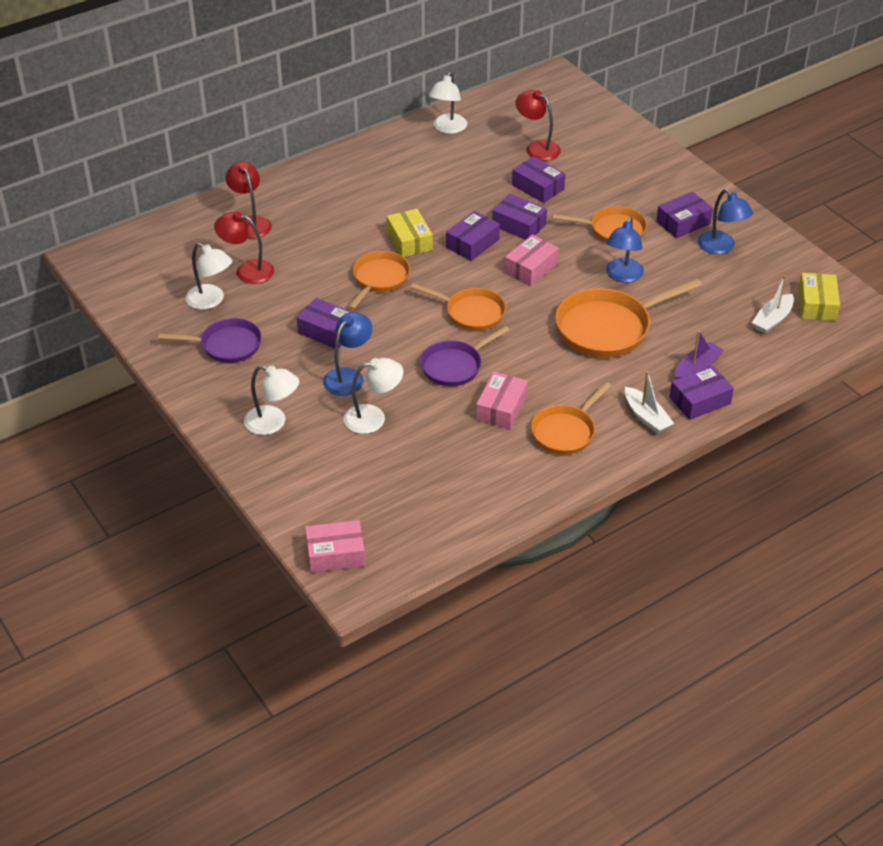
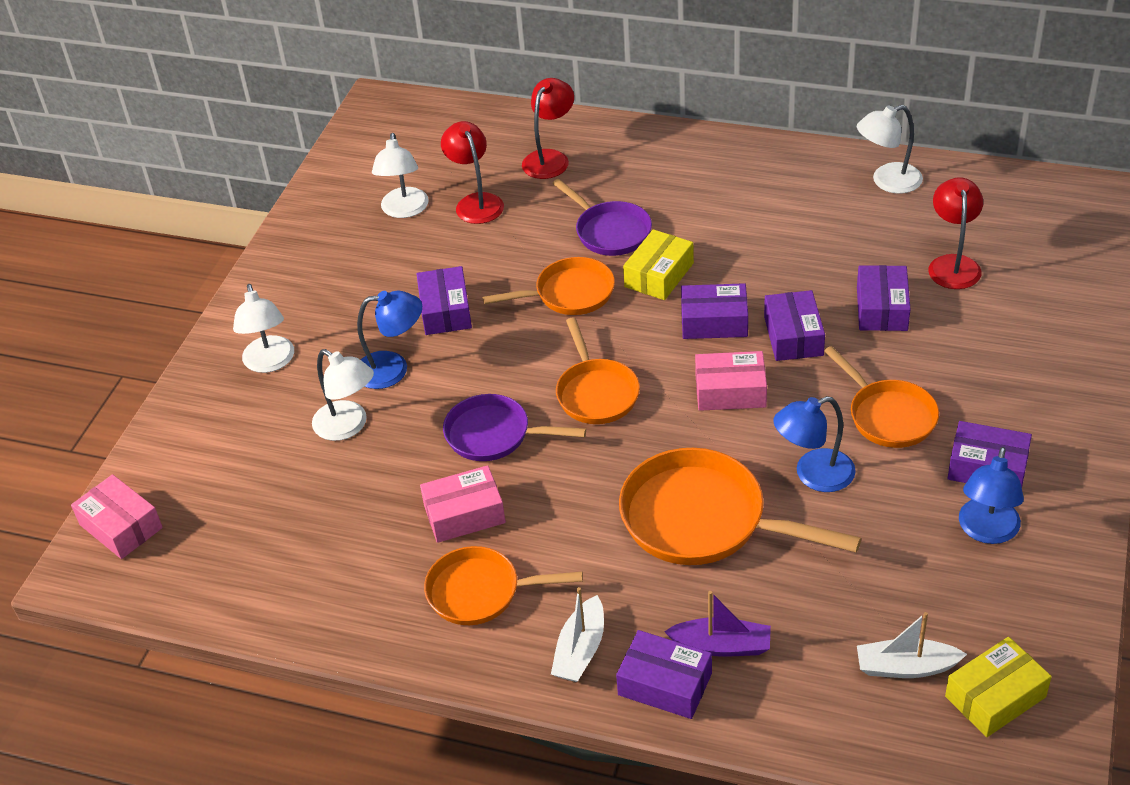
camera: 55 degrees right, 0 degrees up
(226, 345) = (350, 261): purple pan -> purple pan (609, 231)

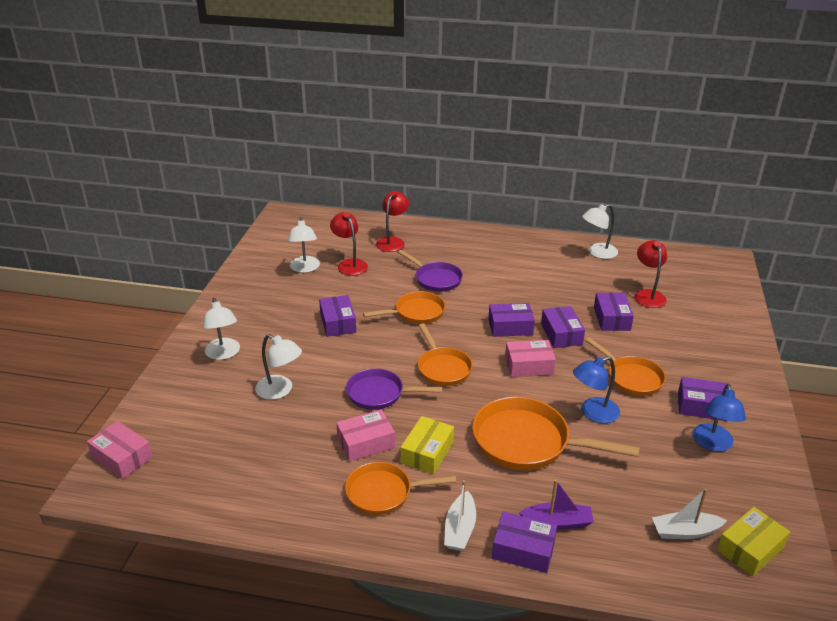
camera: 10 degrees left, 10 degrees down
(393, 369) = (307, 356): blue lamp -> none
(659, 275) = (470, 302): yellow box -> yellow box (427, 452)

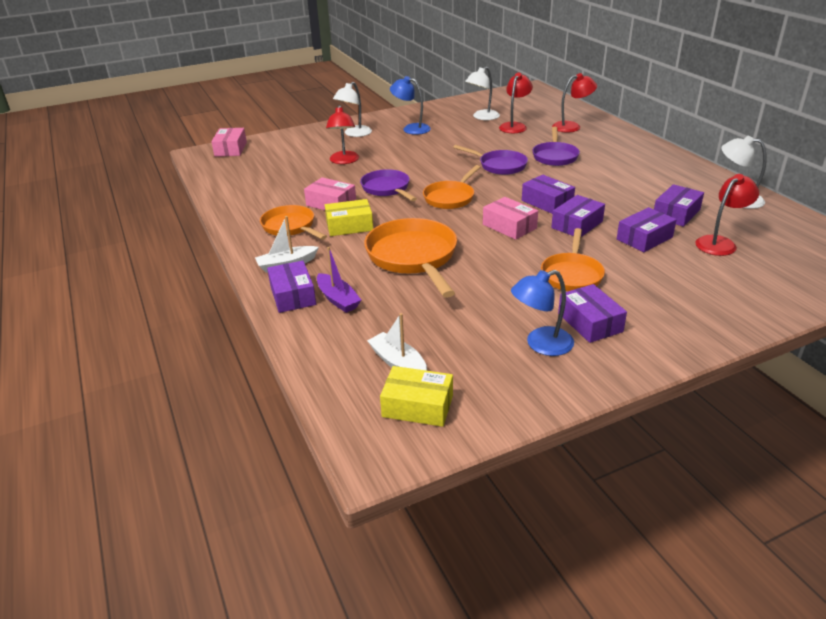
camera: 55 degrees right, 0 degrees up
(280, 391) = (344, 161): white lamp -> red lamp
(338, 323) = (441, 148): purple box -> purple box (676, 214)
(416, 313) = (499, 166): orange pan -> purple pan
(593, 413) = (492, 272): blue lamp -> blue lamp (411, 128)

